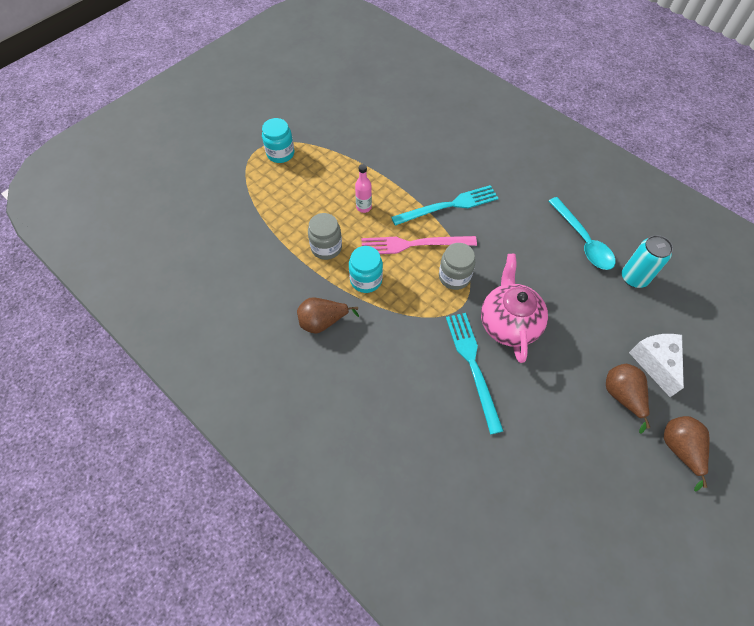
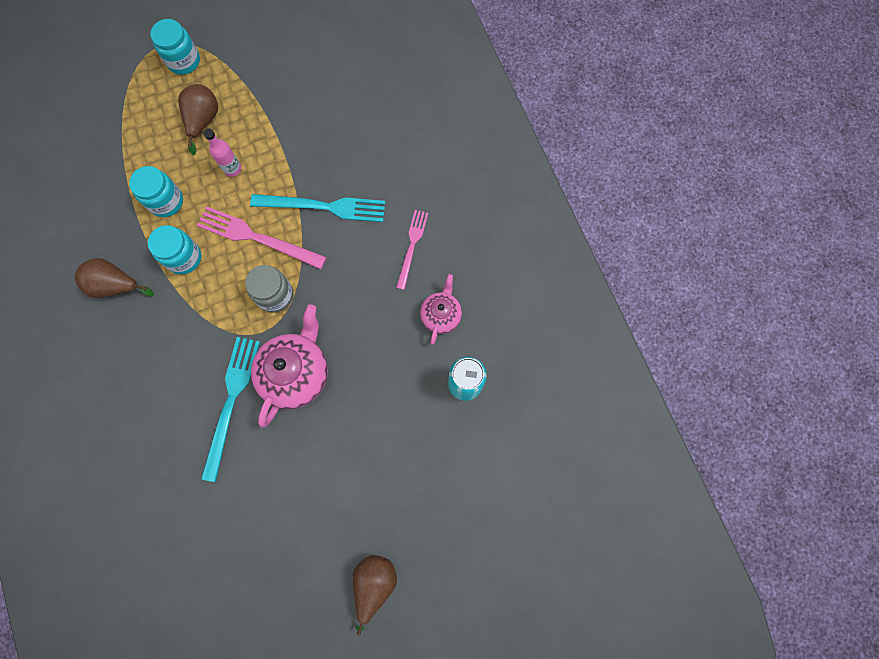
camera: 25 degrees right, 15 degrees up
(326, 247) = (166, 201): grey jar -> turquoise jar
(529, 206) = (412, 246): none -> pink fork
(583, 241) = (441, 315): turquoise spoon -> pink teapot
(622, 396) = (357, 504): brown pear -> brown pear (203, 121)
(655, 363) = (416, 487): white cheese -> none

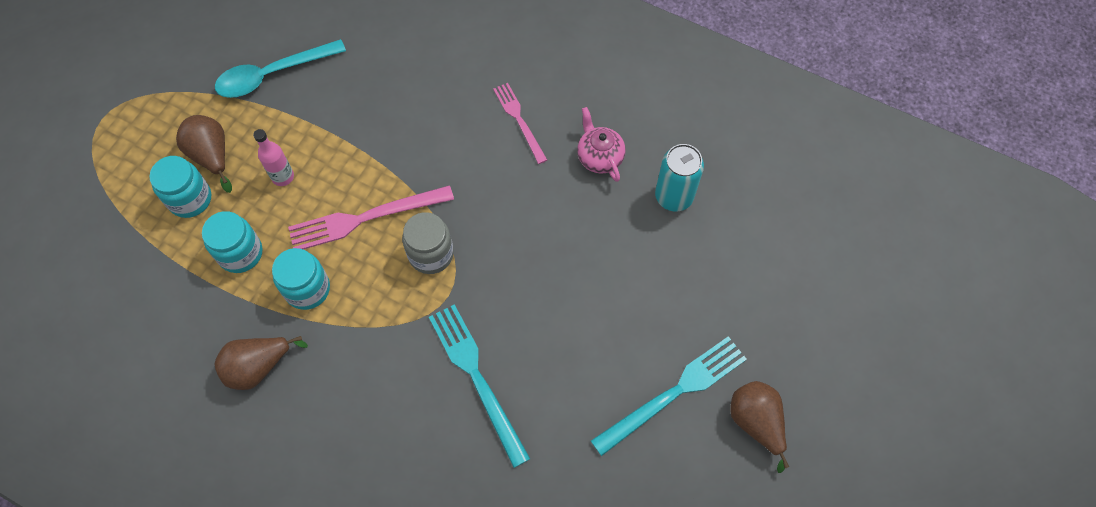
camera: 40 degrees left, 10 degrees down
(183, 61) = (140, 117): turquoise jar -> turquoise jar (190, 199)
(285, 91) = (272, 74): none -> turquoise spoon
(296, 373) = (515, 304): pink teapot -> none
(324, 207) = (405, 146): turquoise fork -> turquoise fork (674, 393)

